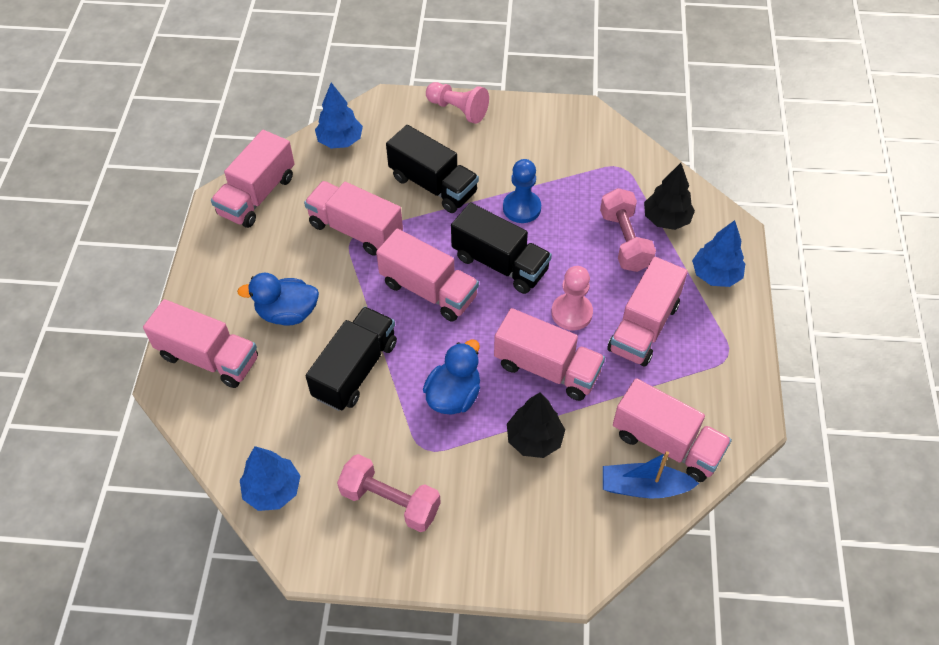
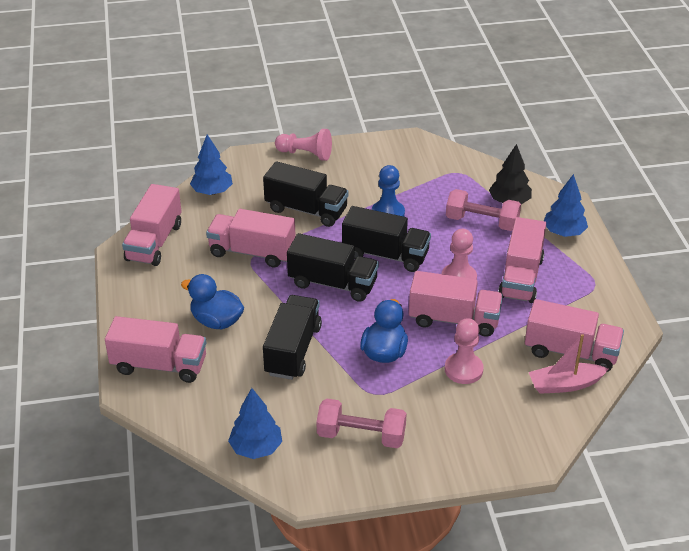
camera: 15 degrees left, 15 degrees down
(287, 313) = (216, 321): blue duck -> blue duck turned 45 degrees clockwise
(428, 290) = (333, 283): pink truck -> black truck
(534, 439) = (463, 370): black tree -> pink pawn
(624, 241) = (482, 222): pink dumbbell -> pink dumbbell turned 45 degrees counterclockwise
(643, 487) = (565, 384): blue boat -> pink boat

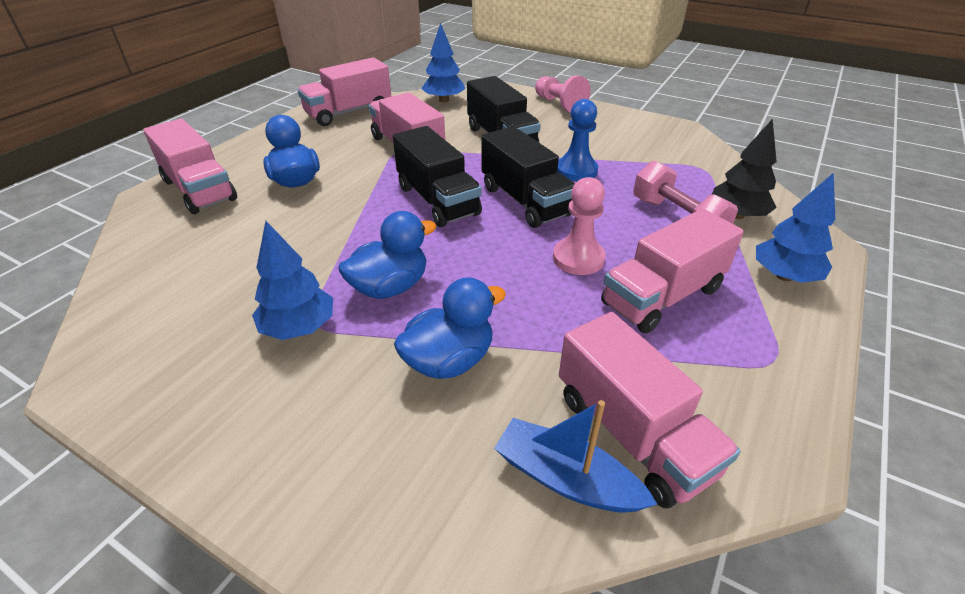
camera: 40 degrees right, 0 degrees up
(256, 448) = (130, 303): blue tree -> blue tree (299, 328)
(293, 350) = (312, 236): black truck -> none
(361, 435) = (229, 360): pink dumbbell -> none
(454, 319) = (515, 297): pink truck -> none
(463, 370) = (449, 360): pink pawn -> blue duck
(565, 384) = (566, 478): pink boat -> blue boat

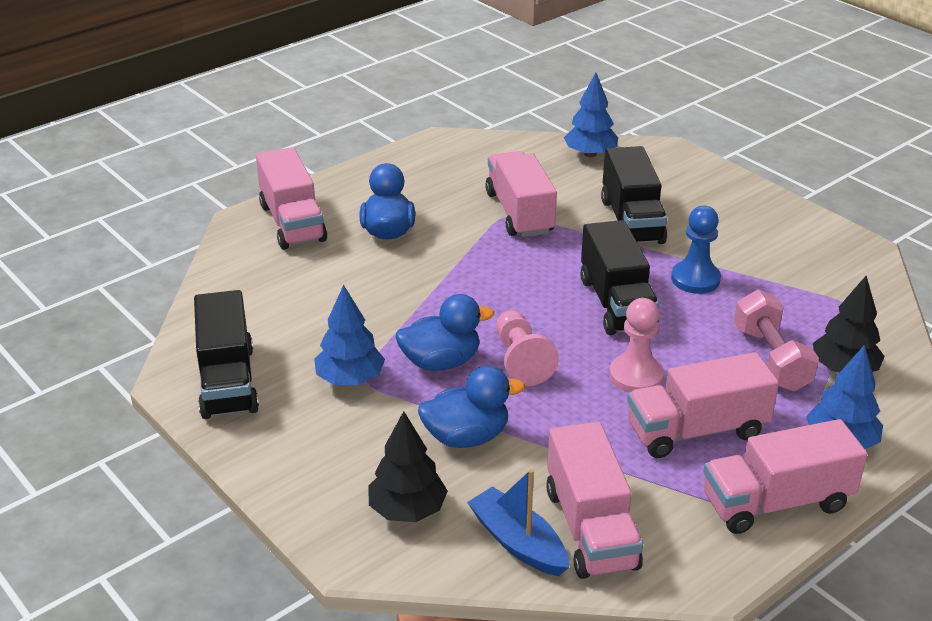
camera: 20 degrees right, 5 degrees down
(349, 112) = (472, 152): pink truck -> pink truck (776, 502)
(419, 475) = (407, 510): none -> black tree
(437, 200) = (524, 283): black truck -> black truck (227, 381)
(559, 104) = (730, 186): pink pawn -> pink pawn (521, 360)

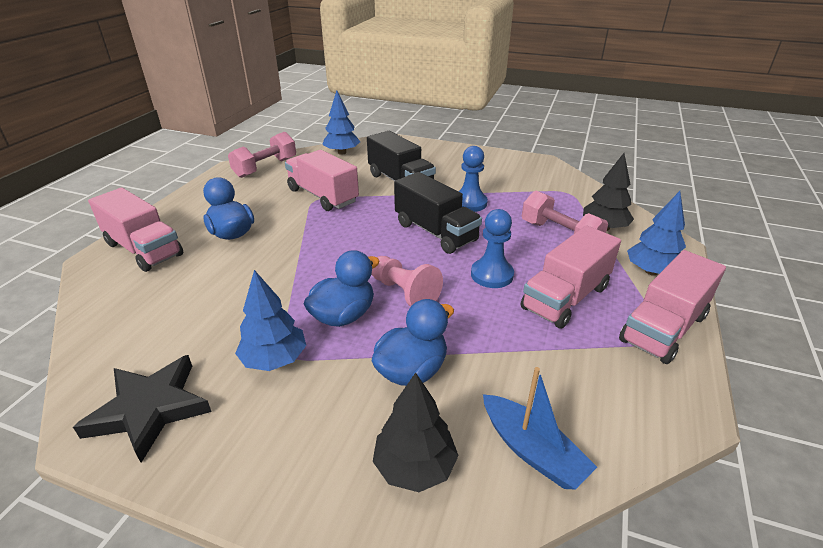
camera: 30 degrees left, 0 degrees up
(227, 381) = (150, 409): black truck -> black star
(478, 151) = (265, 167): none -> pink dumbbell
(518, 542) = (532, 451): blue boat -> blue boat turned 150 degrees counterclockwise
(591, 528) = (573, 408): pink truck -> none
(636, 376) = (492, 275): pink pawn -> blue pawn

